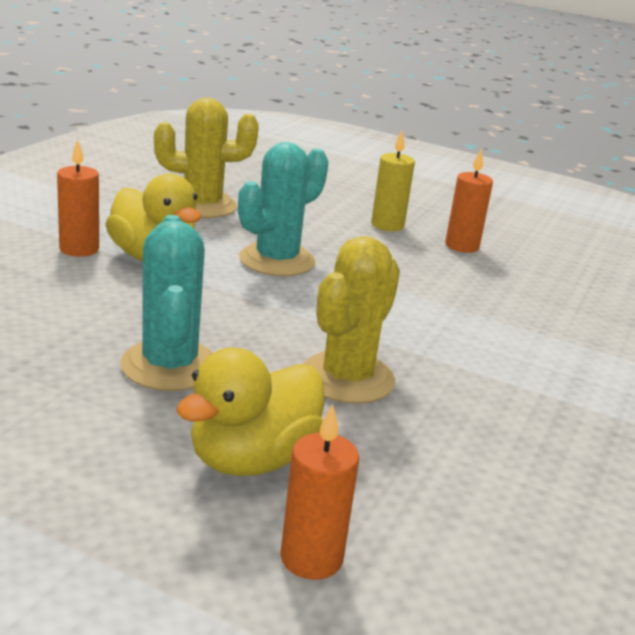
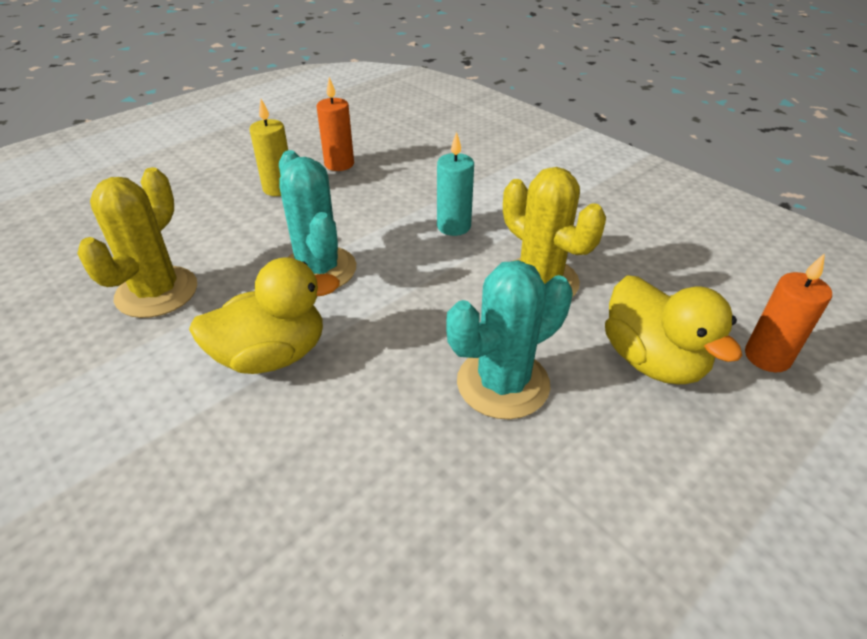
camera: 65 degrees left, 15 degrees up
(79, 249) = (215, 416): orange candle -> none
(169, 366) = (503, 383): turquoise cactus -> turquoise cactus turned 45 degrees counterclockwise
(407, 319) = (453, 226): none -> turquoise candle

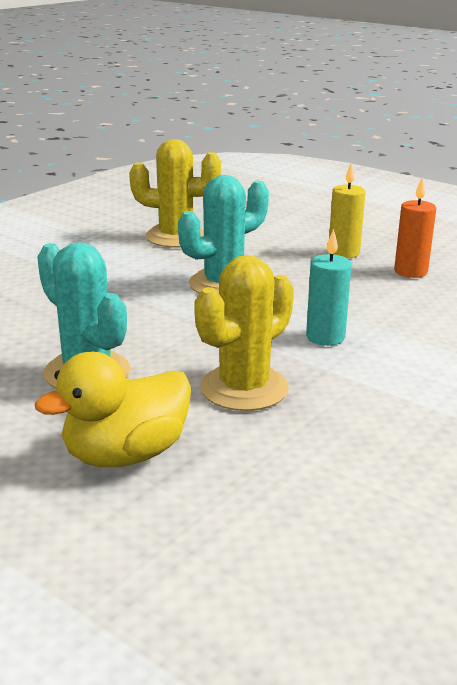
camera: 80 degrees right, 15 degrees down
(272, 355) = (113, 282): yellow duck -> none
(767, 357) = (141, 542): orange candle -> none

